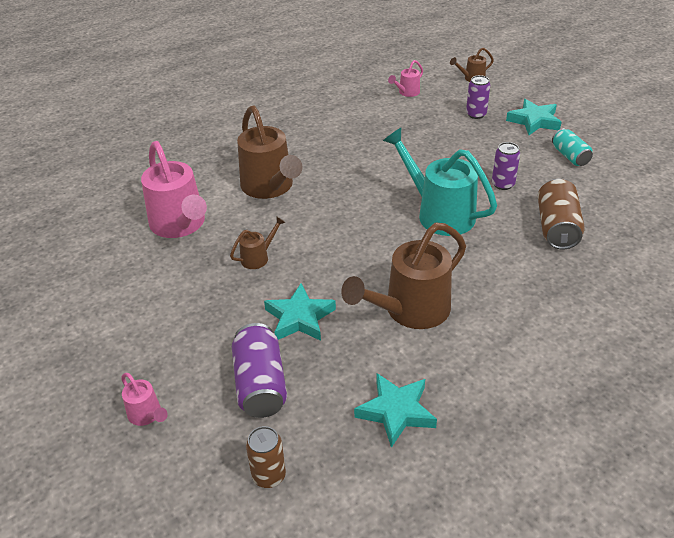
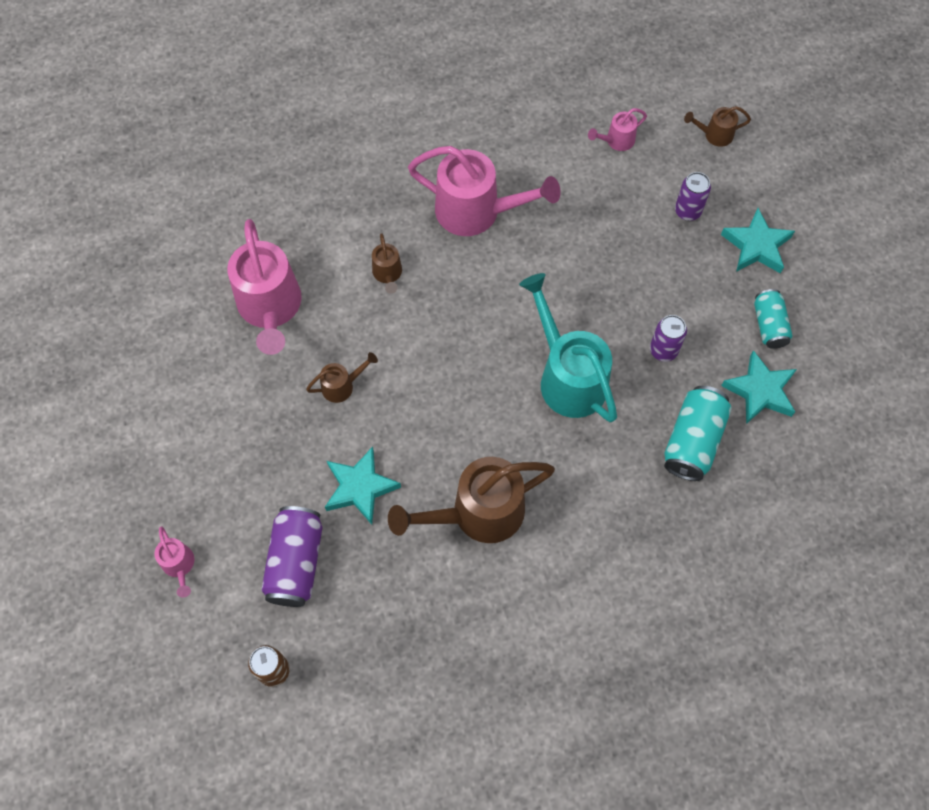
camera: 15 degrees right, 25 degrees up
(270, 187) = (387, 274): brown watering can -> brown watering can, size x0.46
(324, 143) = (477, 212): none -> pink watering can
(396, 411) = (415, 637): turquoise star -> turquoise star (760, 391)
(557, 227) = (693, 441): brown can -> turquoise can

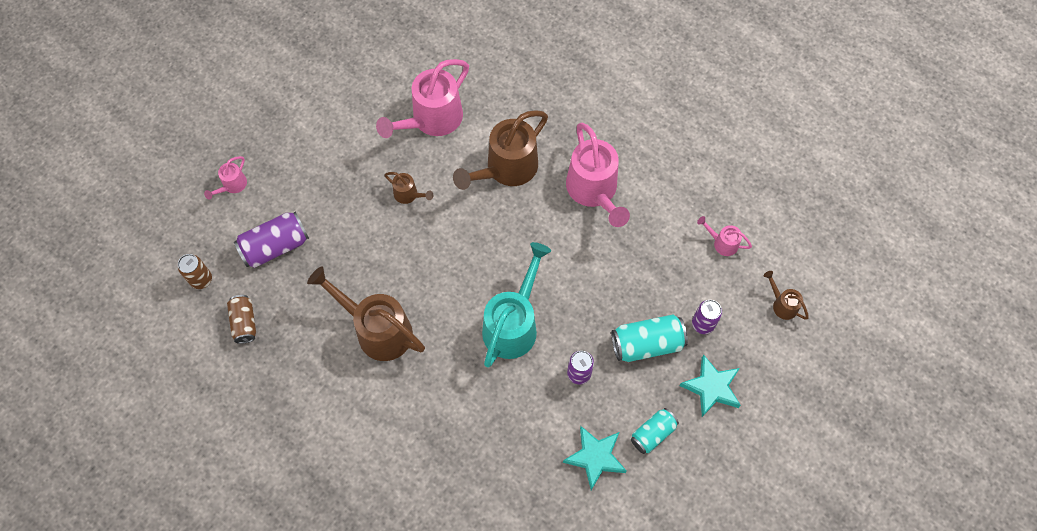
camera: 55 degrees right, 0 degrees up
(360, 487) = (348, 250): turquoise star -> none
(365, 651) = (244, 322): none -> brown can
(387, 274) = (506, 169): brown watering can -> brown watering can, size x2.16
(693, 441) = (524, 434): turquoise can -> turquoise can (647, 344)

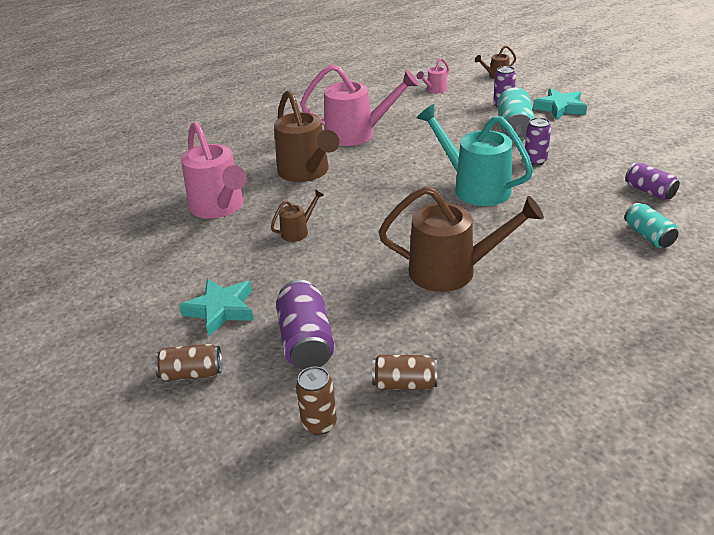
camera: 70 degrees left, 30 degrees down
(232, 186) = (192, 373): pink watering can -> brown can
(377, 329) = (452, 271): brown watering can -> brown watering can turned 135 degrees counterclockwise
(542, 488) = (649, 191): none -> purple can
(595, 457) = (619, 162): turquoise star -> turquoise star (221, 309)
(652, 433) = (598, 135): turquoise can -> turquoise can (648, 236)

